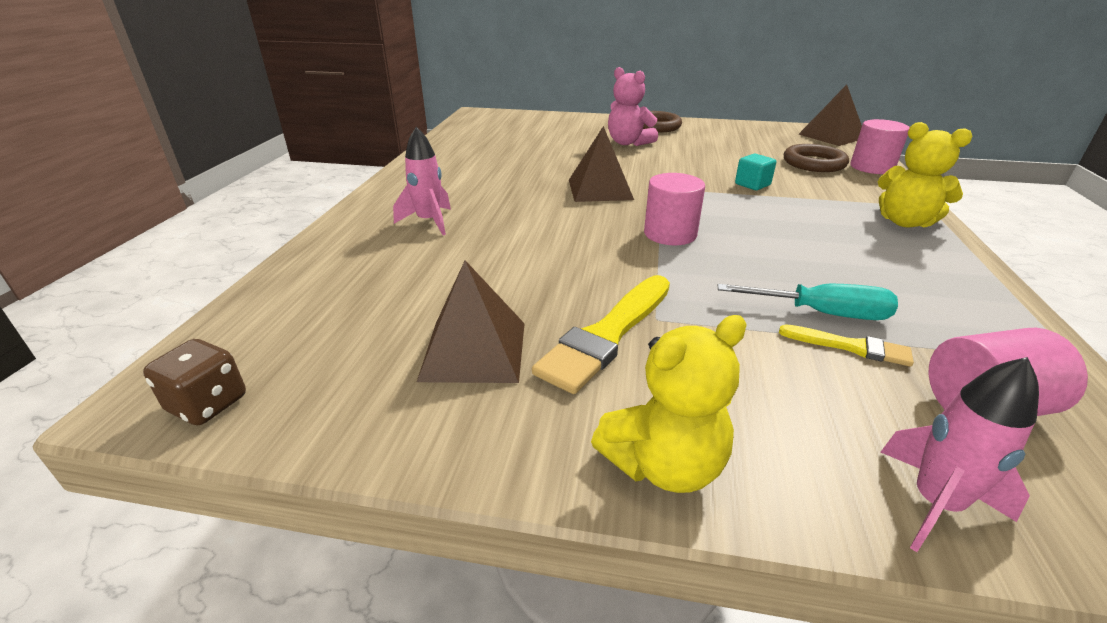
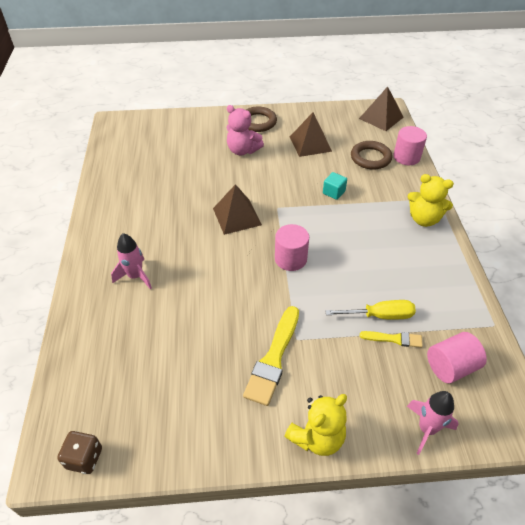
camera: 15 degrees left, 15 degrees up
(474, 350) = (207, 387): brown pyramid -> brown pyramid (310, 144)
(821, 313) = (379, 315): turquoise screwdriver -> yellow screwdriver

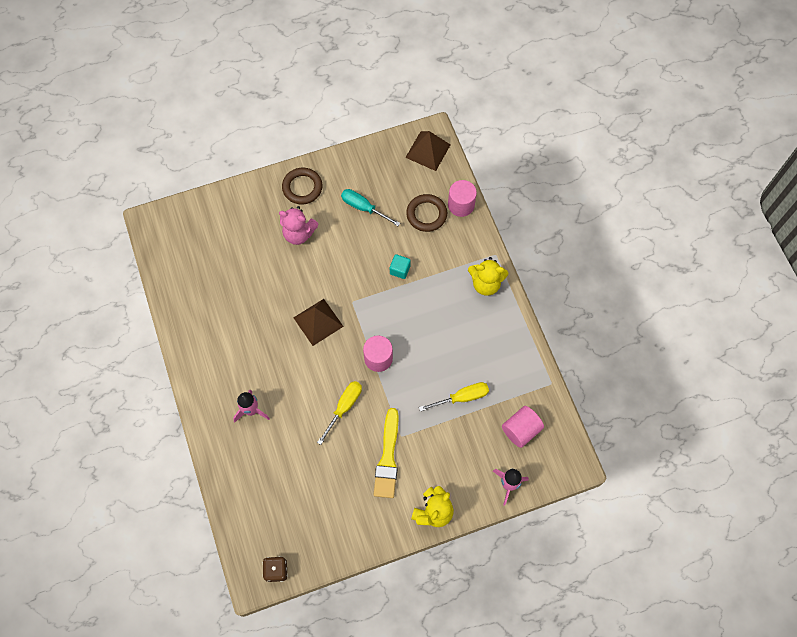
camera: 15 degrees left, 20 degrees up
(238, 295) = (344, 407): none -> yellow screwdriver
(310, 144) = (364, 208): brown pyramid -> turquoise screwdriver
(394, 339) = (476, 416): yellow brush -> none

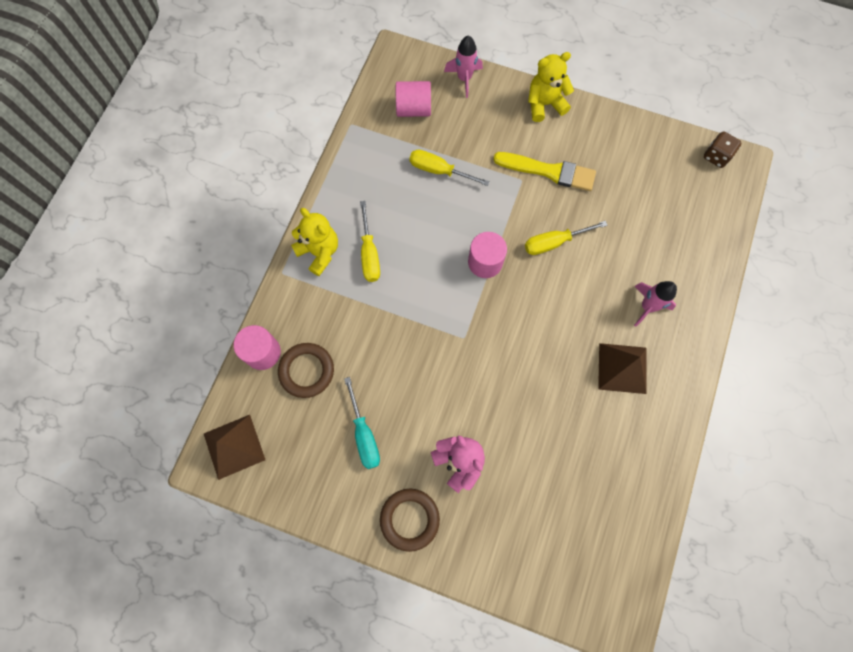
camera: 140 degrees left, 5 degrees up
(318, 322) = (515, 344): brown pyramid -> brown pyramid (622, 368)
(387, 458) = (549, 171): yellow brush -> yellow brush turned 60 degrees clockwise
(400, 270) = (388, 332): turquoise cube -> none
(455, 307) = (369, 253): none -> yellow screwdriver

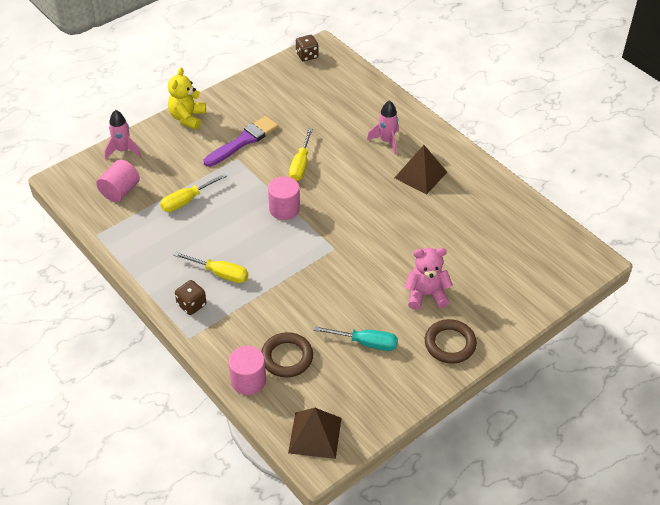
camera: 60 degrees left, 25 degrees down
(319, 252) = (191, 305): yellow teddy bear -> brown dice
(549, 171) = (243, 141): yellow brush -> purple brush

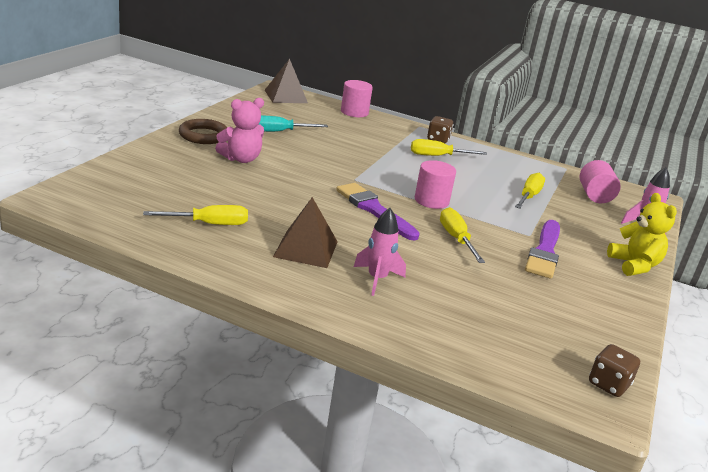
camera: 150 degrees right, 20 degrees down
(287, 357) = (336, 122): brown ring -> none
(343, 205) = (374, 210): none -> purple brush
(481, 211) = (209, 224): none -> yellow screwdriver

